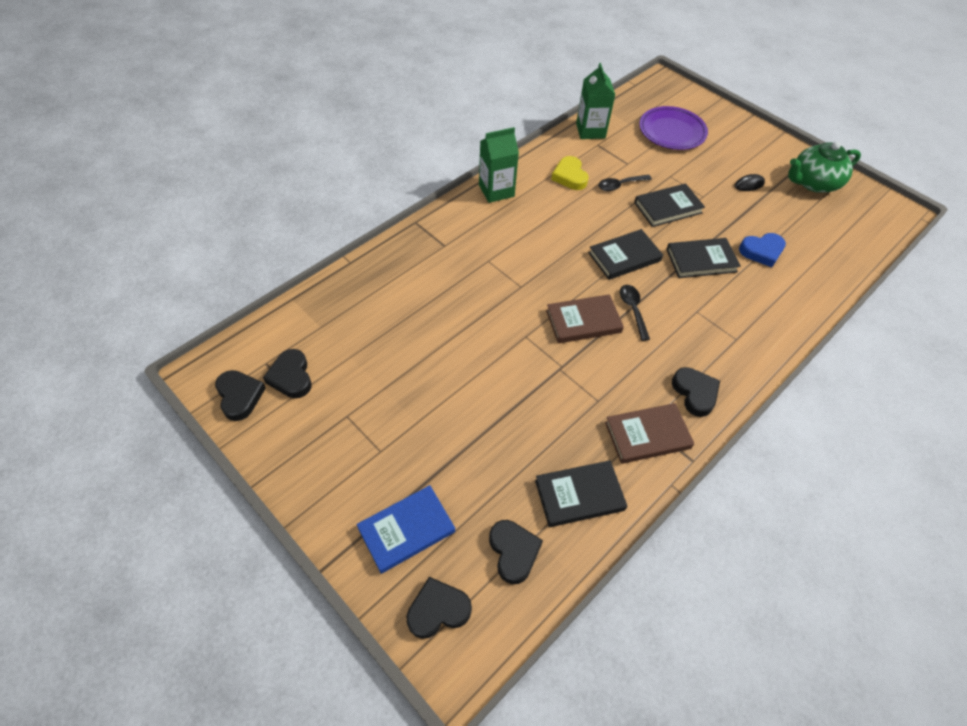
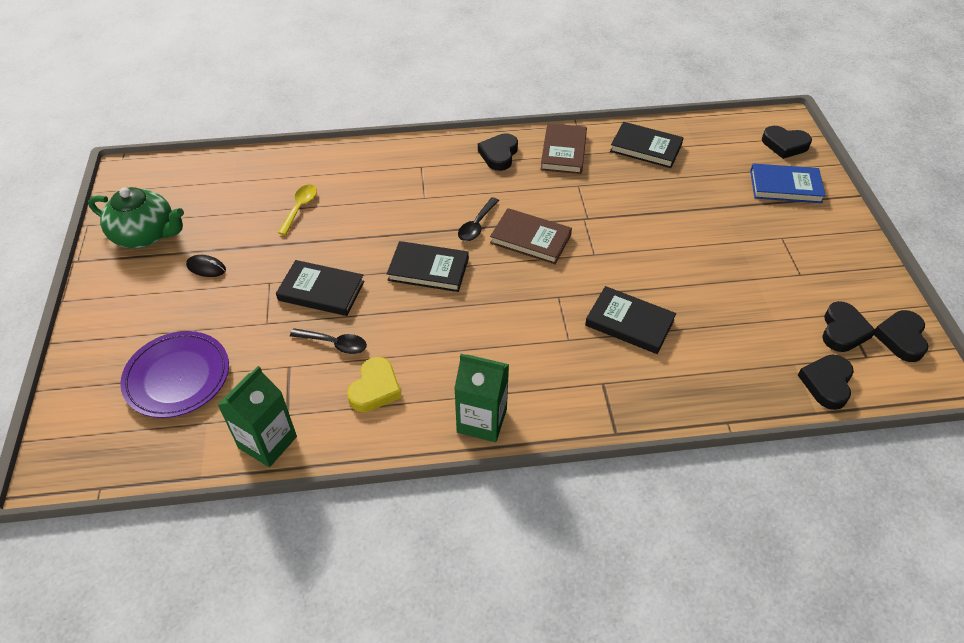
camera: 140 degrees left, 5 degrees down
(513, 552) = (715, 145): black heart -> black heart (826, 383)
(647, 435) = (563, 151): brown book -> brown book turned 75 degrees clockwise
(701, 260) = (363, 229): black book -> black book (629, 323)
(762, 251) = (300, 208): blue heart -> yellow spoon

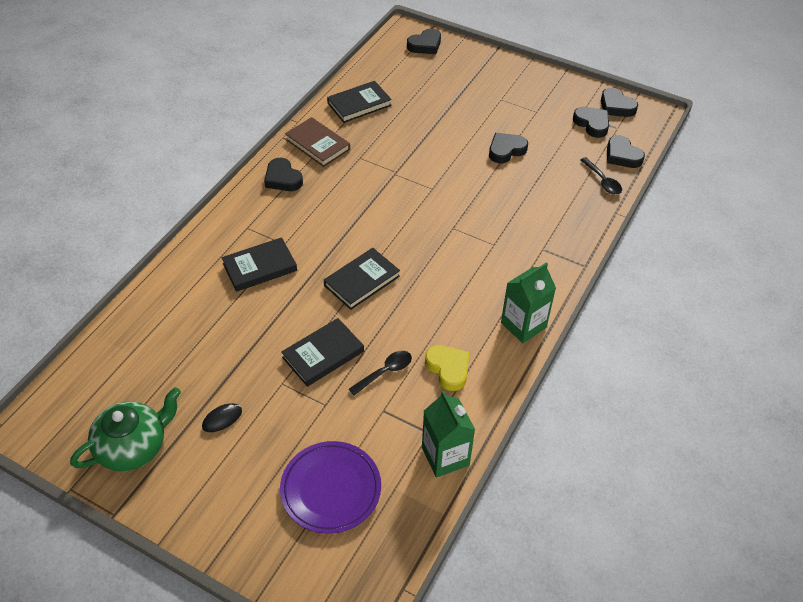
camera: 55 degrees left, 0 degrees up
(300, 208) = (214, 324): yellow spoon -> none
(477, 225) = (344, 231): black spoon -> black spoon (602, 181)
(530, 239) = (386, 211): brown book -> none
(629, 323) = (506, 208): black book -> black book (260, 267)
(712, 280) = (506, 150): none -> black heart
(785, 186) = (461, 69): blue book -> none

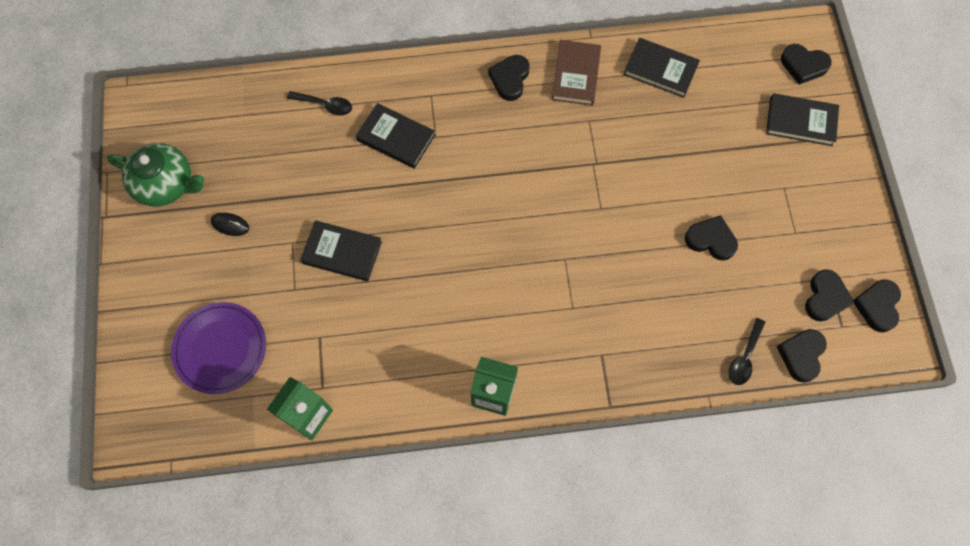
camera: 55 degrees right, 20 degrees up
(362, 281) = (442, 227): black book -> black book (800, 121)
(385, 372) = (359, 312): black spoon -> black spoon (325, 105)
(448, 369) = (398, 361): yellow heart -> none

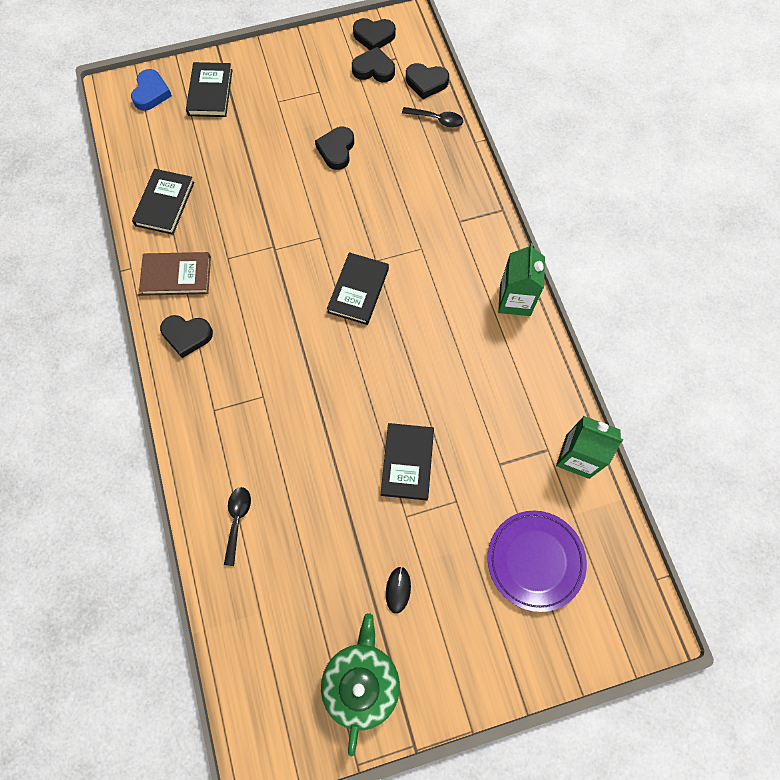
camera: 100 degrees left, 0 degrees up
(396, 138) = (269, 436): black book -> black book (358, 290)
(803, 65) = (151, 93): black heart -> blue heart

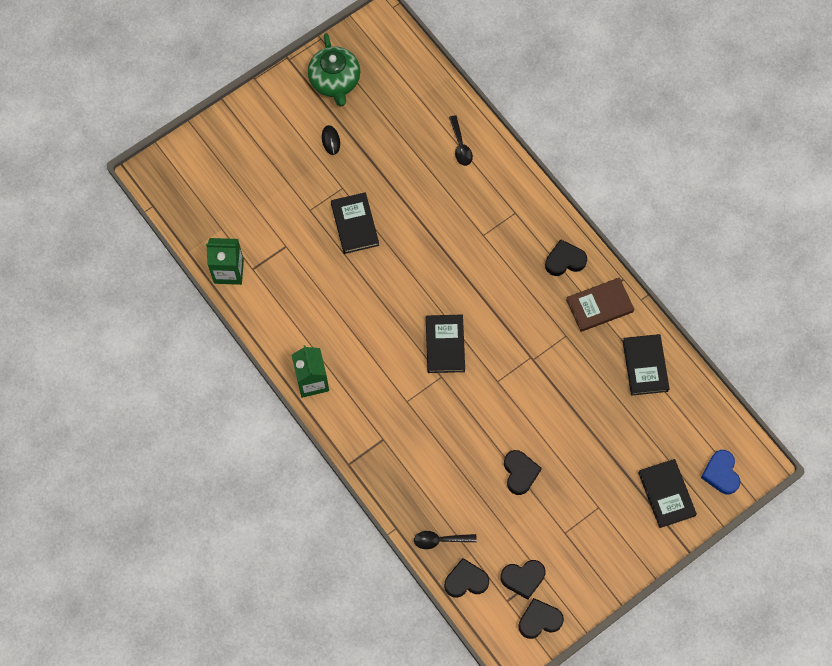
camera: 160 degrees right, 0 degrees up
(535, 560) = (241, 190): purple plate -> none

